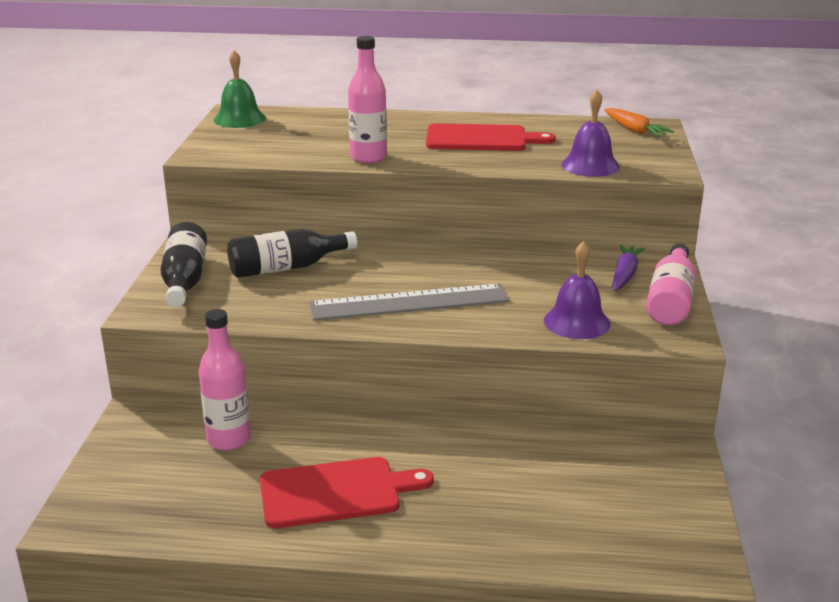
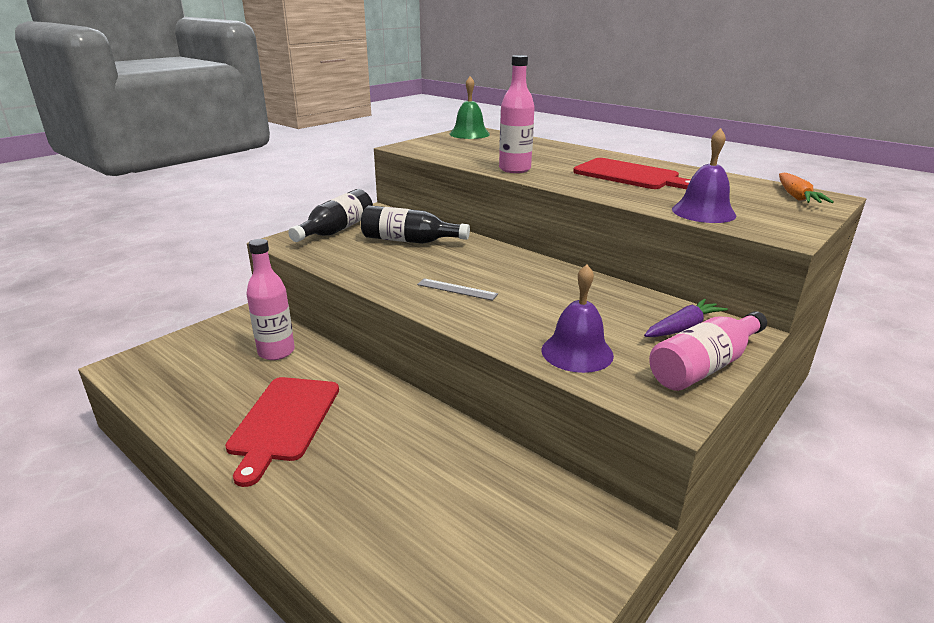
camera: 35 degrees right, 0 degrees up
(336, 492) = (284, 421): red cutting board -> red cutting board turned 75 degrees clockwise
(409, 303) = (457, 289): grey ruler -> grey ruler, size x0.45

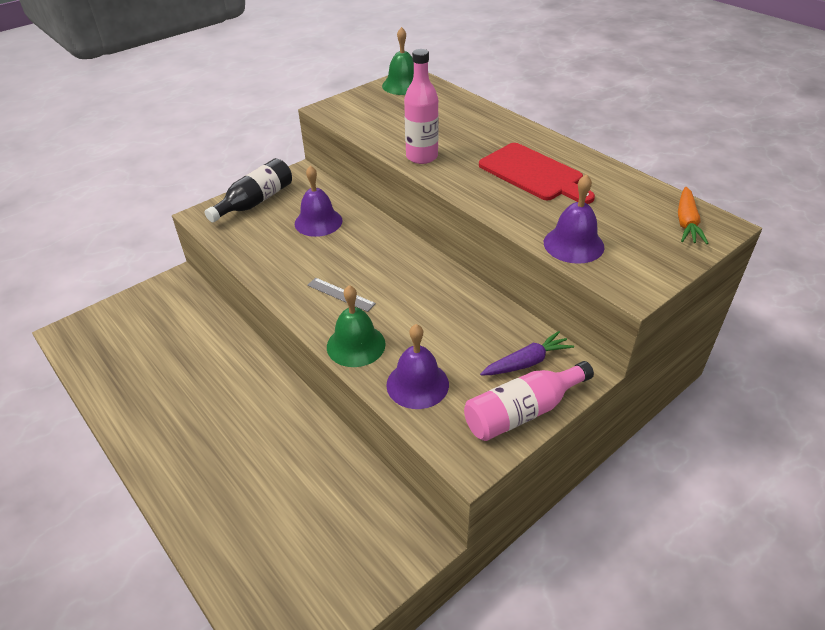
camera: 10 degrees right, 15 degrees up
(276, 352) = (192, 327): pink bottle -> none
(284, 421) = (184, 405): red cutting board -> none
(409, 241) = (318, 222): black bottle -> purple bell
(492, 326) = (356, 345): none -> green bell

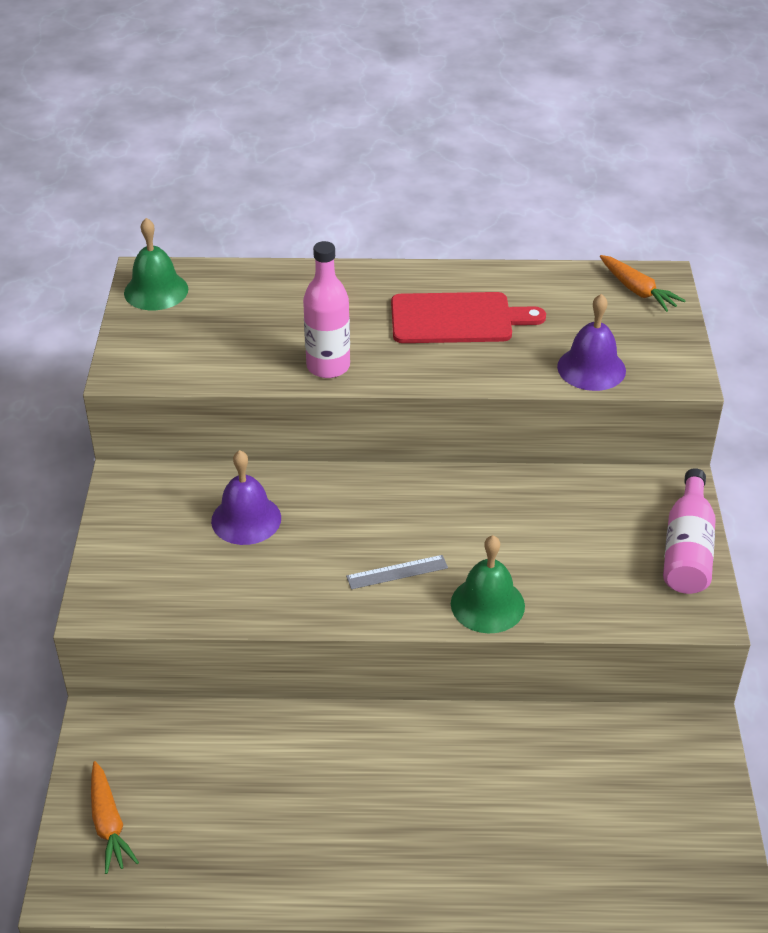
camera: 50 degrees left, 0 degrees up
(115, 322) = (109, 824): none -> orange carrot
(255, 201) = (132, 548): black bottle -> none
(417, 384) = (586, 593): purple bell -> none
(527, 362) = (634, 507): purple carrot -> none

